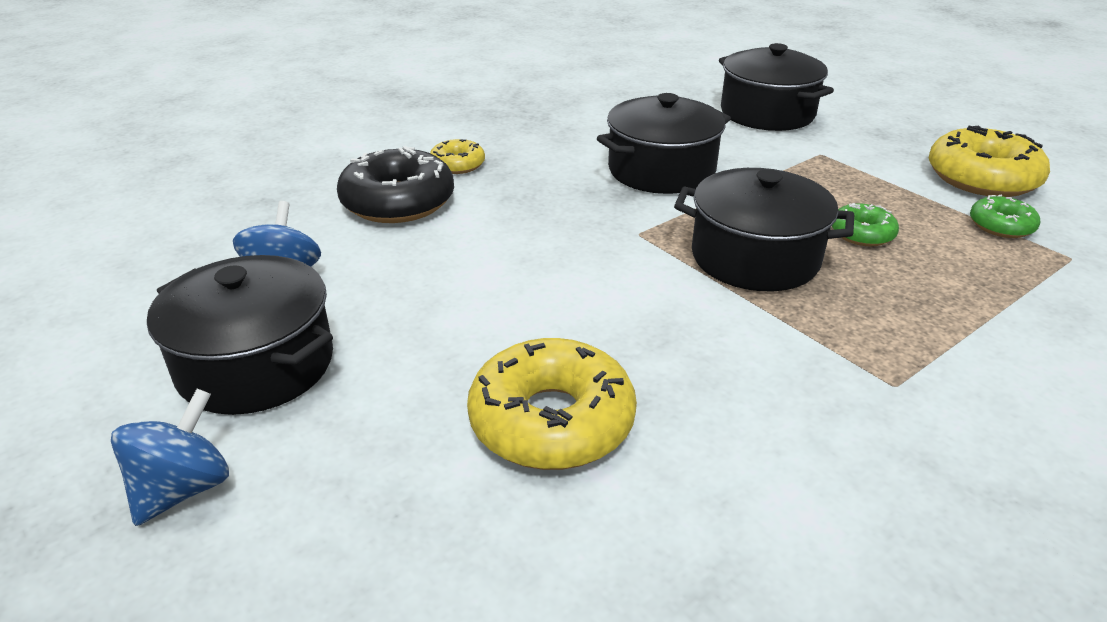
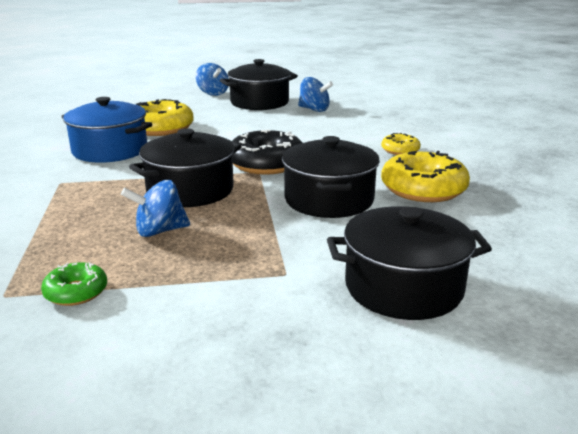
camera: 120 degrees right, 10 degrees down
(398, 201) = (364, 132): black donut -> black donut (266, 164)
(729, 416) = (110, 150): none -> blue pot
(862, 233) = (159, 231): green donut -> blue spinning top
(982, 178) = (135, 338): yellow donut -> yellow donut (423, 189)

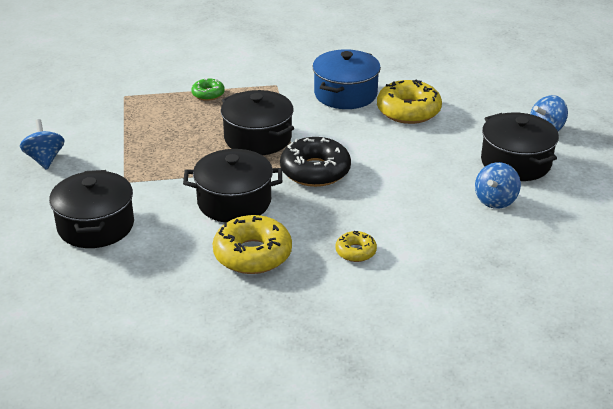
camera: 90 degrees right, 10 degrees up
(76, 292) = (121, 115): green donut -> green donut (208, 94)
(159, 231) = (190, 132): blue spinning top -> blue spinning top (45, 159)

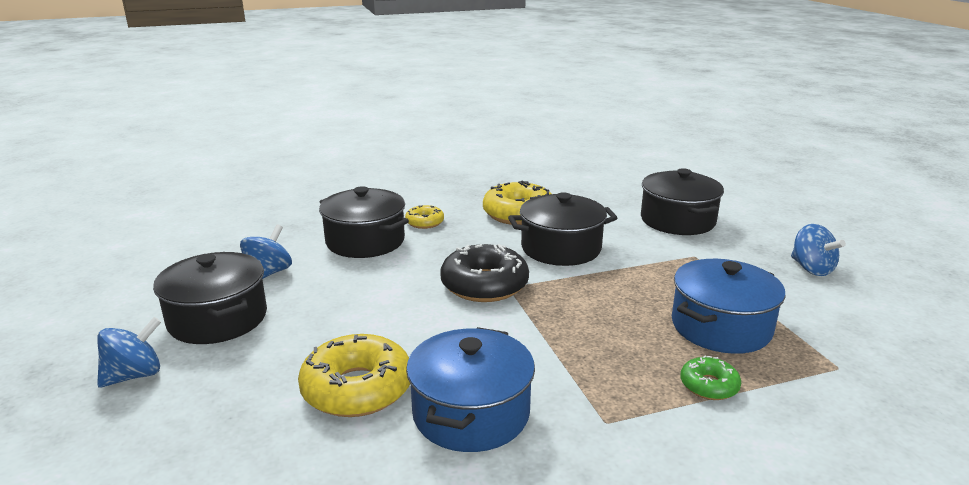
camera: 170 degrees right, 10 degrees down
(167, 123) = (721, 327): none -> blue pot
(258, 138) = (578, 318): black pot -> black pot (365, 241)

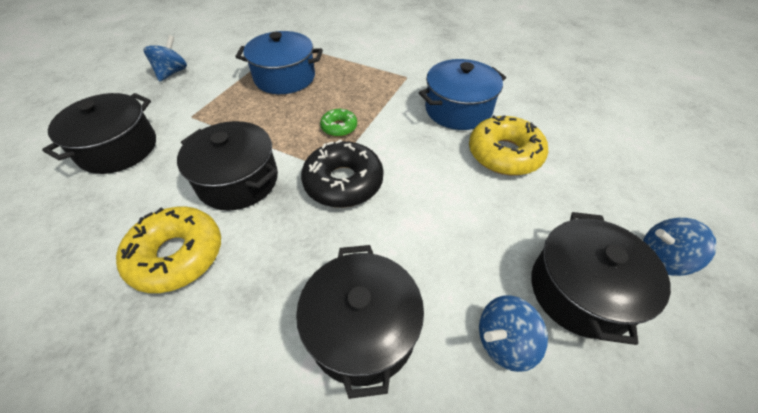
camera: 135 degrees left, 25 degrees up
(424, 222) = (267, 319): yellow donut -> none
(709, 386) = (344, 64): green donut -> green donut (339, 127)

